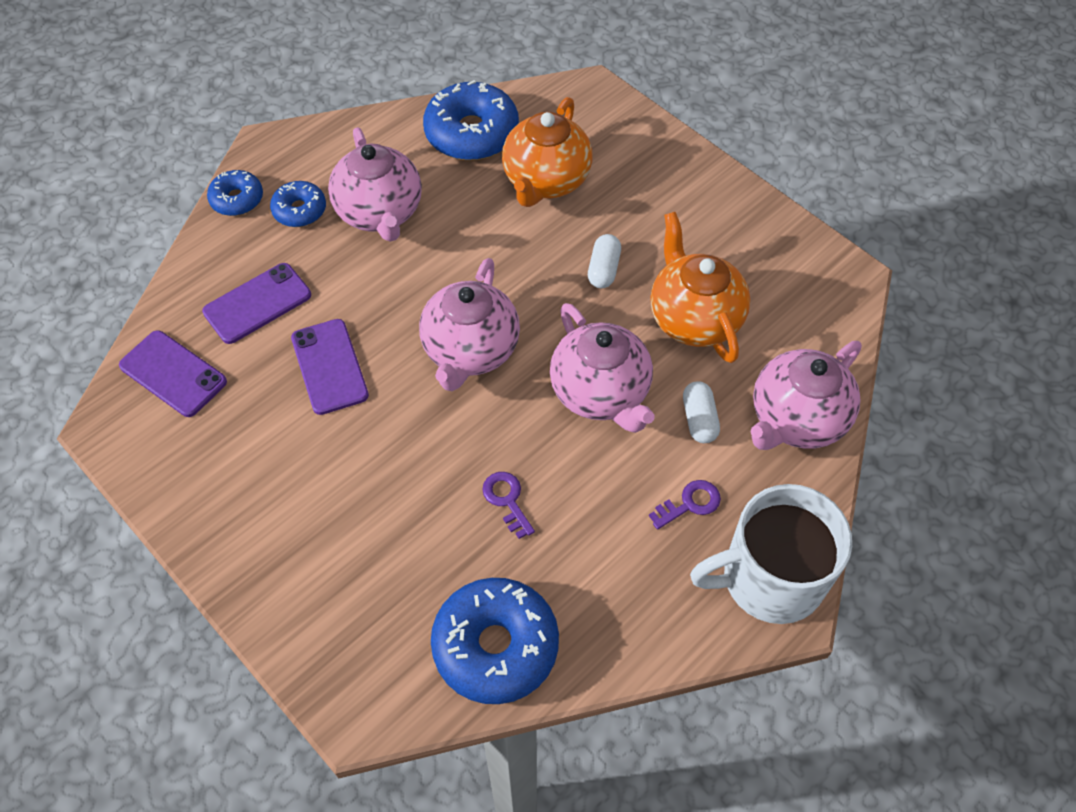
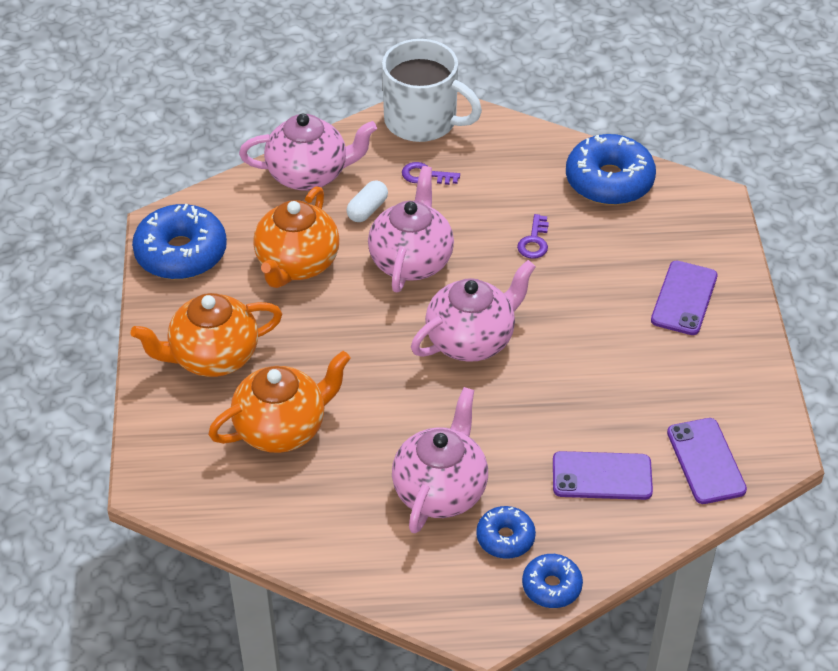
camera: 140 degrees left, 10 degrees down
(329, 366) = (582, 392): purple phone -> purple phone (684, 298)
(471, 133) = (294, 513): blue donut -> blue donut (181, 253)
(603, 269) = (318, 333): white capsule -> none
(661, 197) = (212, 357): none -> orange teapot

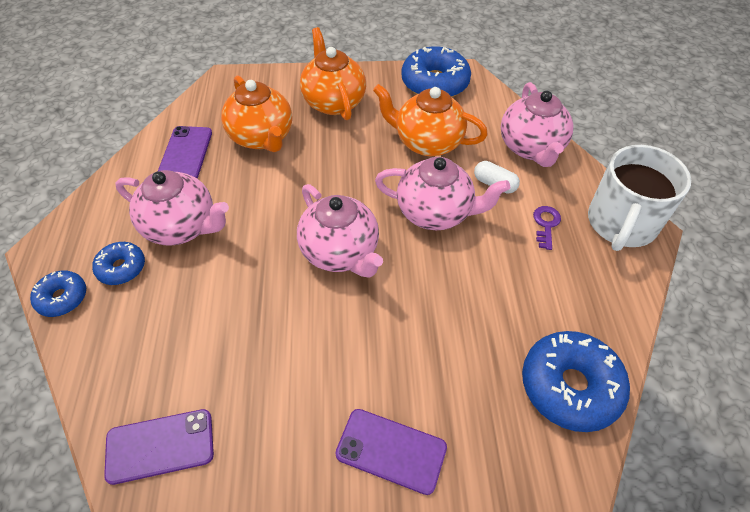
camera: 90 degrees right, 5 degrees up
(534, 241) = (468, 308): purple key -> none
(602, 476) = (166, 346): purple phone -> purple phone (186, 153)

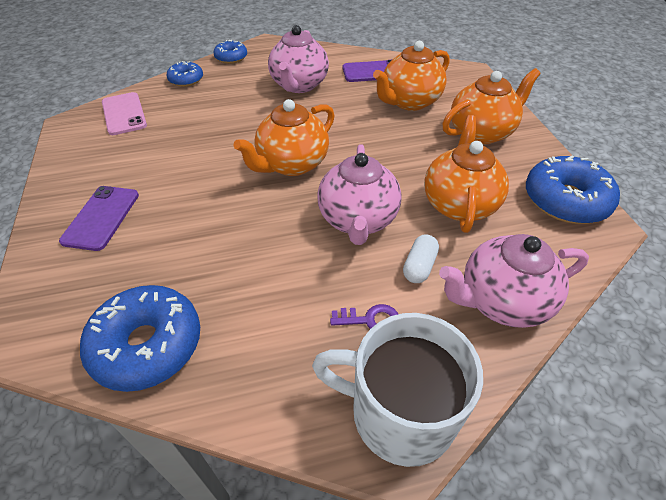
camera: 80 degrees right, 5 degrees down
(121, 268) = (257, 71): blue donut -> blue donut (186, 80)
(160, 446) = (124, 114): purple phone -> pink phone
(340, 252) = (291, 164): pink teapot -> orange teapot

